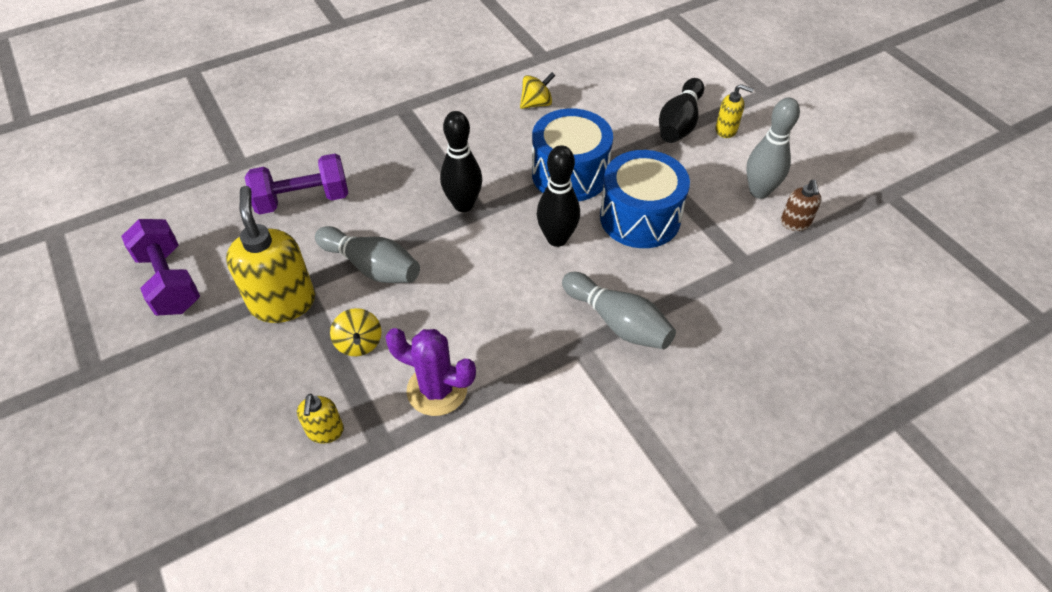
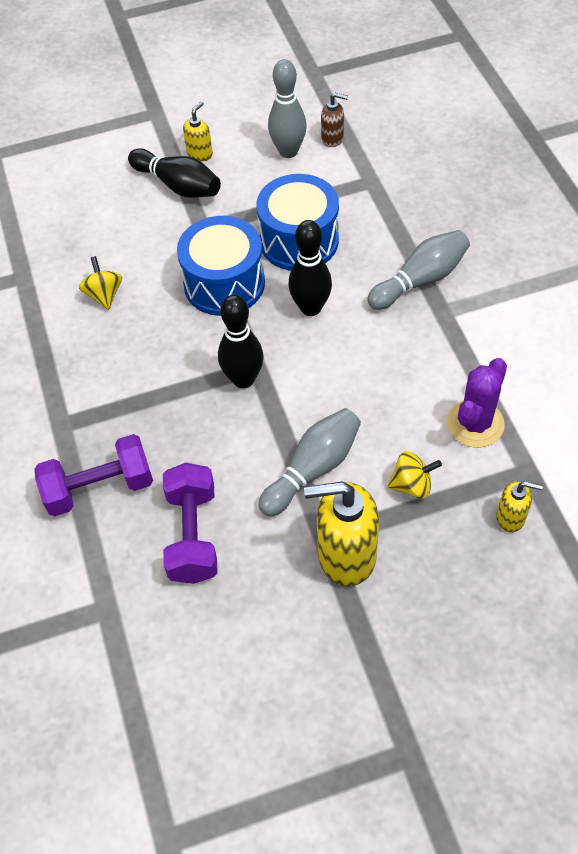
camera: 75 degrees left, 5 degrees up
(169, 281) = (291, 678): purple dumbbell -> purple dumbbell (99, 488)

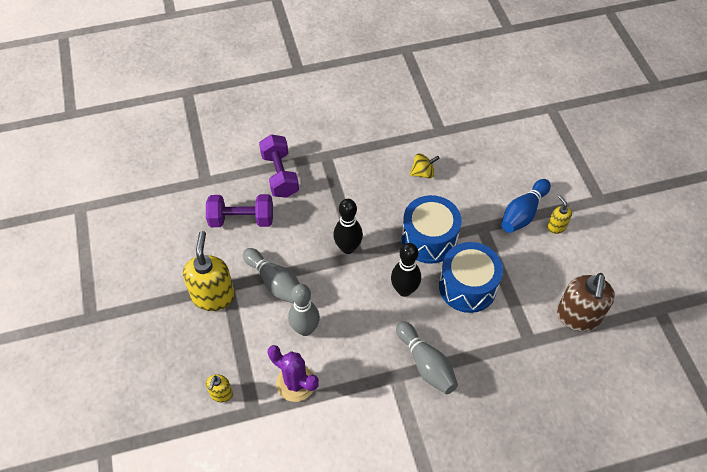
camera: 90 degrees right, 0 degrees up
(178, 185) = (523, 213): black bowling pin -> blue bowling pin
(200, 154) = (556, 227): yellow soap dispenser -> yellow soap dispenser turned 150 degrees counterclockwise
(288, 151) = (561, 285): grey bowling pin -> grey bowling pin (305, 329)
(332, 138) = (577, 317): brown soap dispenser -> brown soap dispenser, size x1.99
(412, 485) = (255, 338): yellow spinning top -> none

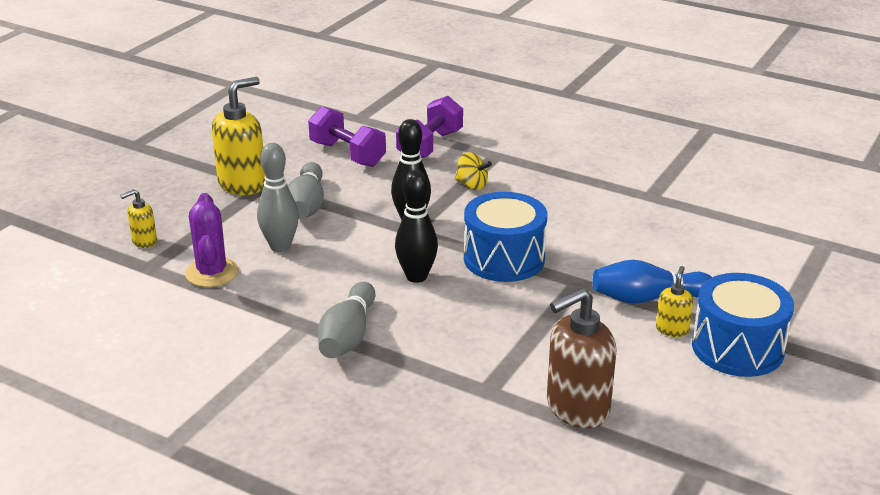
camera: 45 degrees right, 25 degrees down
(423, 173) = (578, 213): yellow spinning top -> yellow spinning top (472, 185)
(467, 286) = (487, 312): blue drum -> blue drum (737, 348)

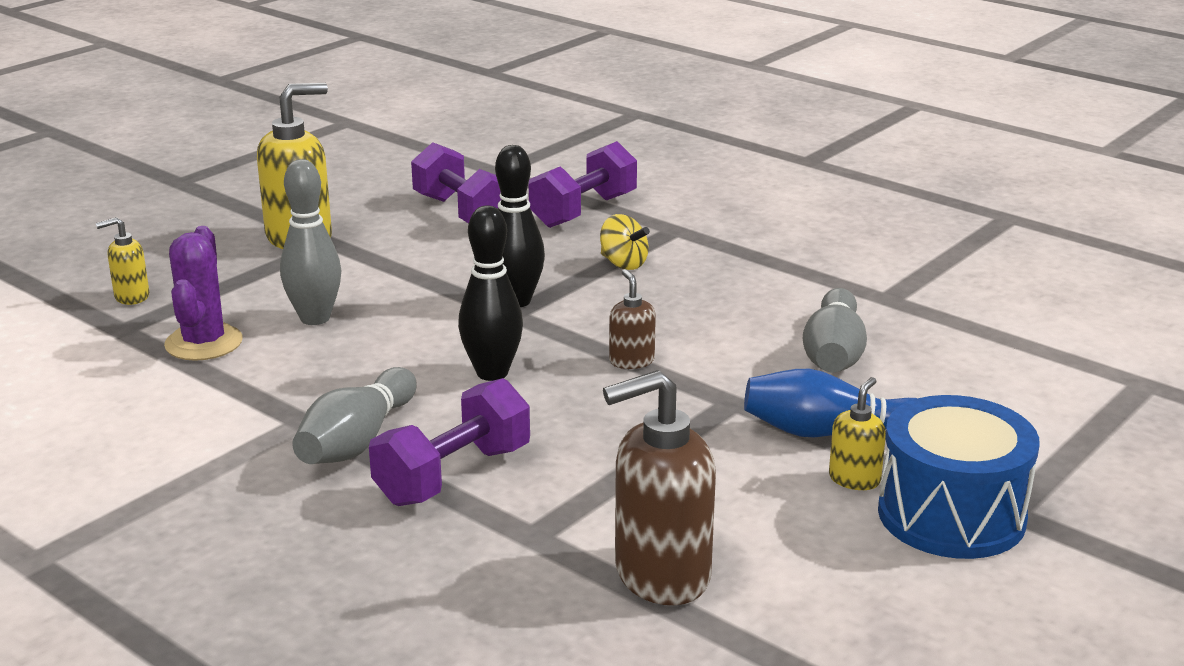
camera: 10 degrees right, 5 degrees down
(307, 205) = (376, 270): grey bowling pin -> grey bowling pin (833, 354)
(420, 354) = (453, 475): none -> purple dumbbell
(504, 259) = (631, 361): blue drum -> brown soap dispenser

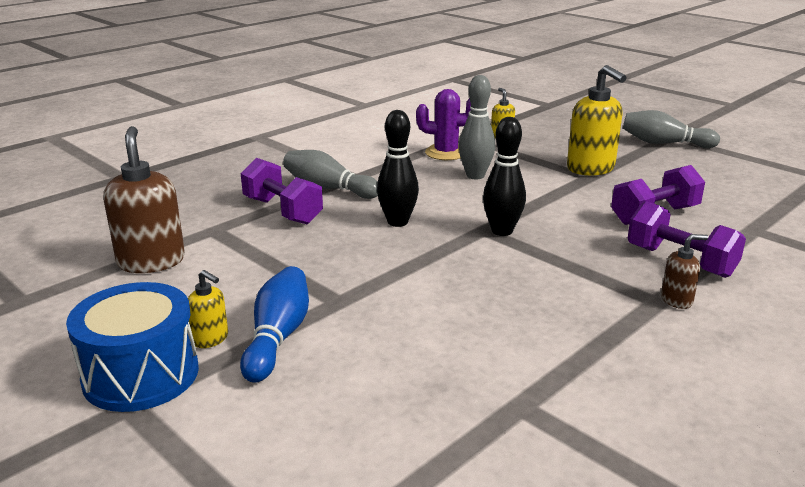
camera: 95 degrees right, 0 degrees up
(623, 264) = (574, 273): yellow spinning top -> none
(631, 361) = (406, 267): brown soap dispenser -> brown soap dispenser (677, 300)
(833, 354) = (404, 356): grey bowling pin -> grey bowling pin (664, 143)

